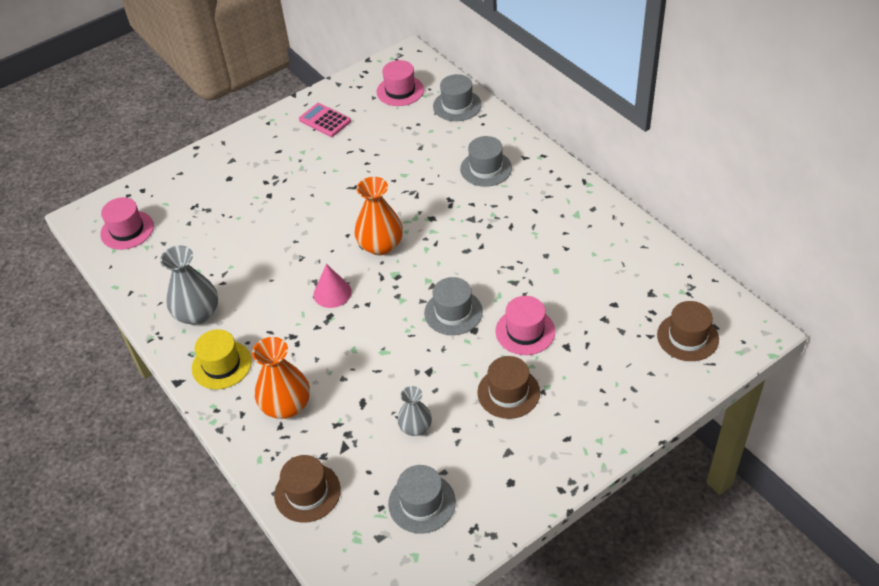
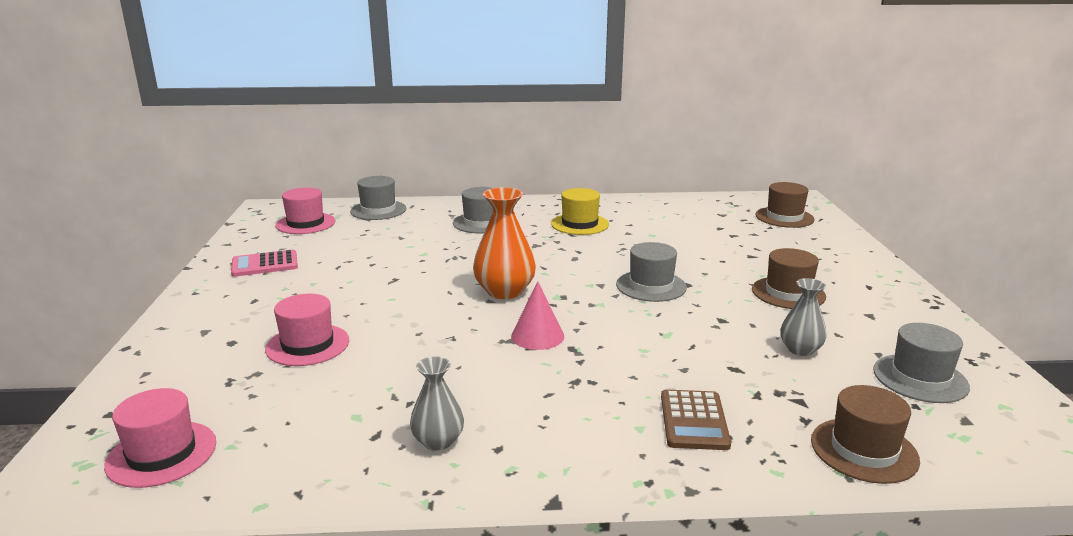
camera: 60 degrees left, 25 degrees down
(197, 314) = (438, 441): grey vase -> grey vase, size x0.61
(221, 365) = (564, 450): yellow hat -> yellow hat (579, 224)
(286, 405) = (694, 420): orange vase -> brown calculator
(525, 331) = (714, 265): pink hat -> pink hat (307, 345)

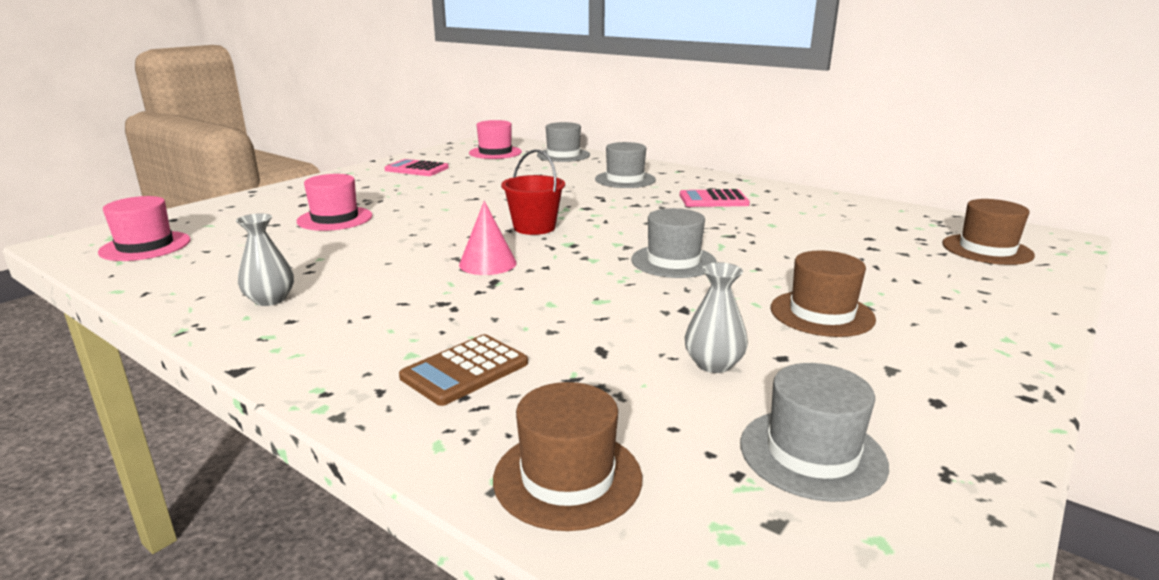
camera: 40 degrees right, 0 degrees up
(504, 291) = (534, 227): orange vase -> red bucket
(579, 224) = (713, 200): yellow hat -> pink calculator

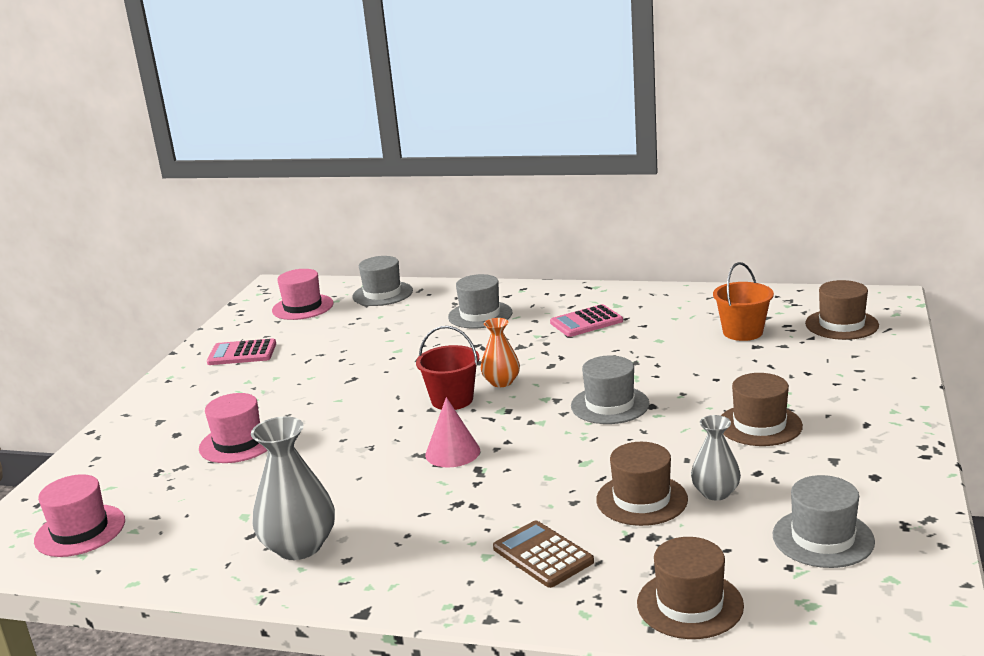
camera: 20 degrees left, 0 degrees up
(270, 299) = (299, 546): grey vase -> grey vase, size x1.64
(465, 370) = (543, 555): brown calculator -> brown calculator turned 120 degrees clockwise
(591, 224) = (501, 382): none -> orange vase
(623, 348) = (641, 499): none -> brown hat
(866, 235) = (742, 332): none -> orange bucket

